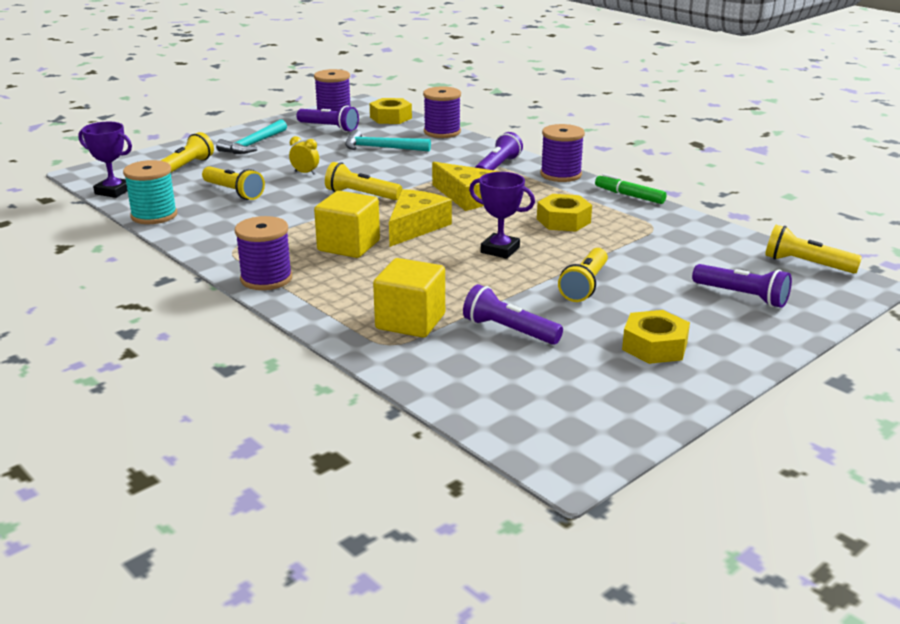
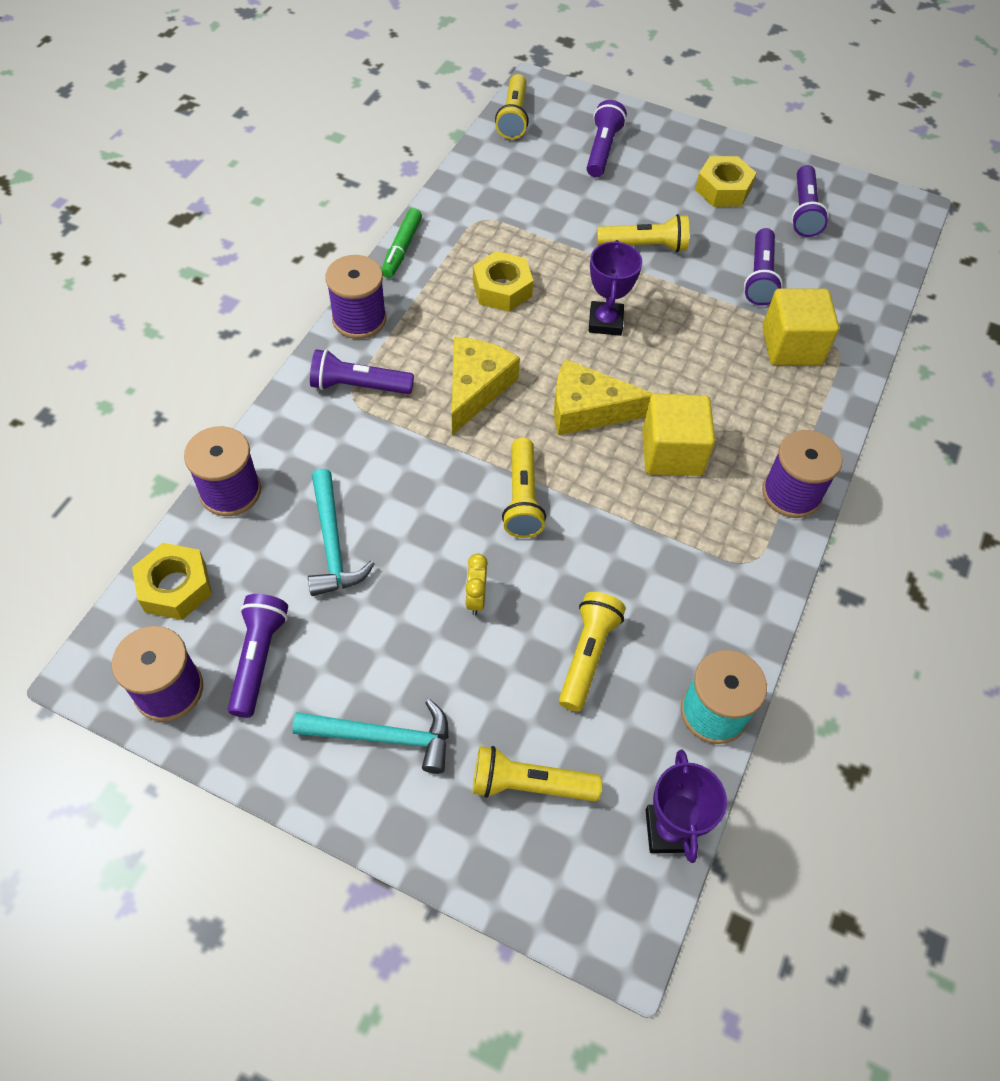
camera: 115 degrees left, 30 degrees up
(597, 386) = (804, 211): none -> purple flashlight

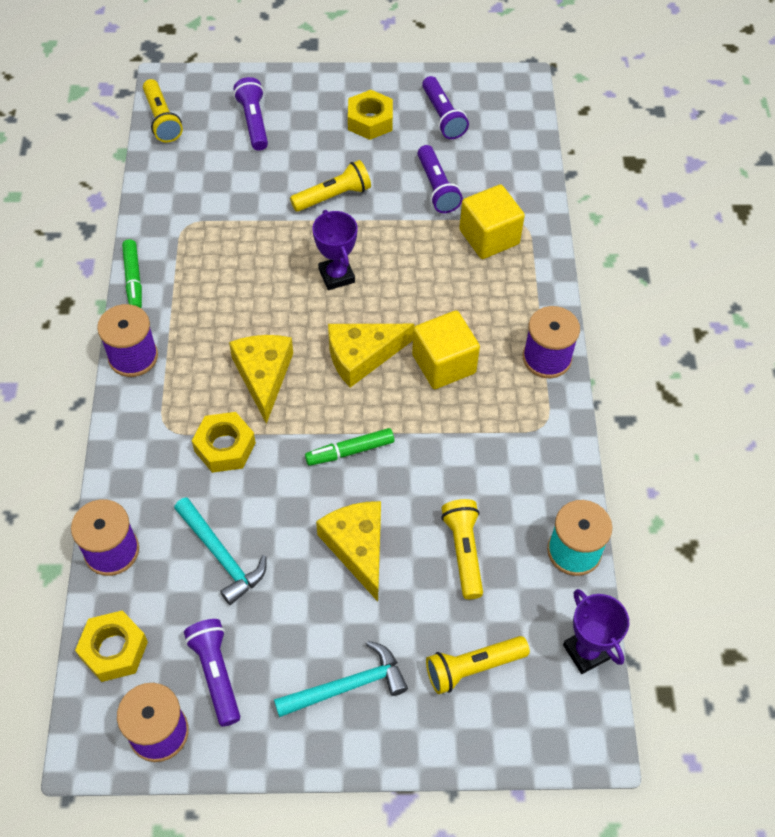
camera: 25 degrees left, 0 degrees up
(359, 386) = (166, 415): purple flashlight -> none
(475, 599) = (357, 547): yellow clock -> yellow cheese
(502, 289) = (238, 281): yellow nut -> yellow nut (225, 447)
(522, 498) = (350, 451): yellow flashlight -> green marker

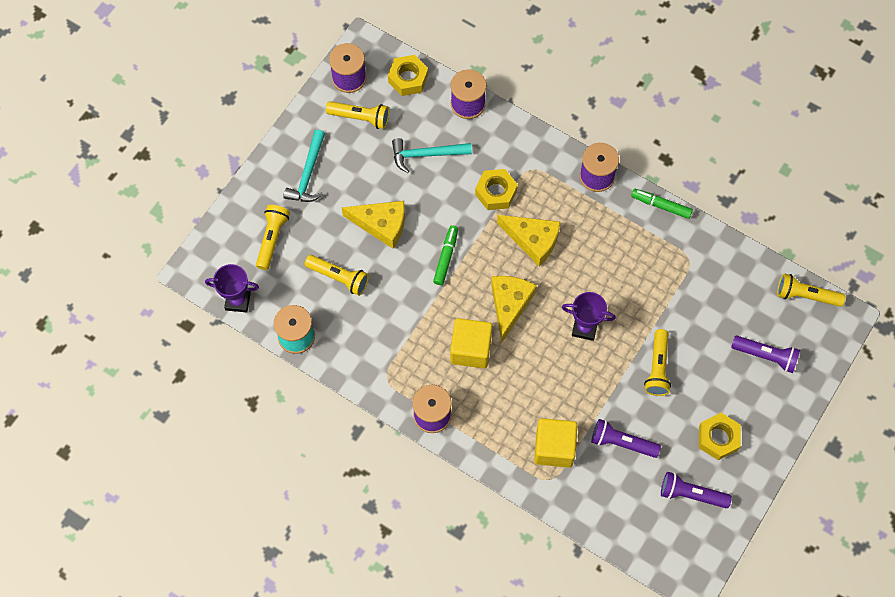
camera: 125 degrees right, 10 degrees up
(216, 674) = (360, 118): purple flashlight -> yellow flashlight

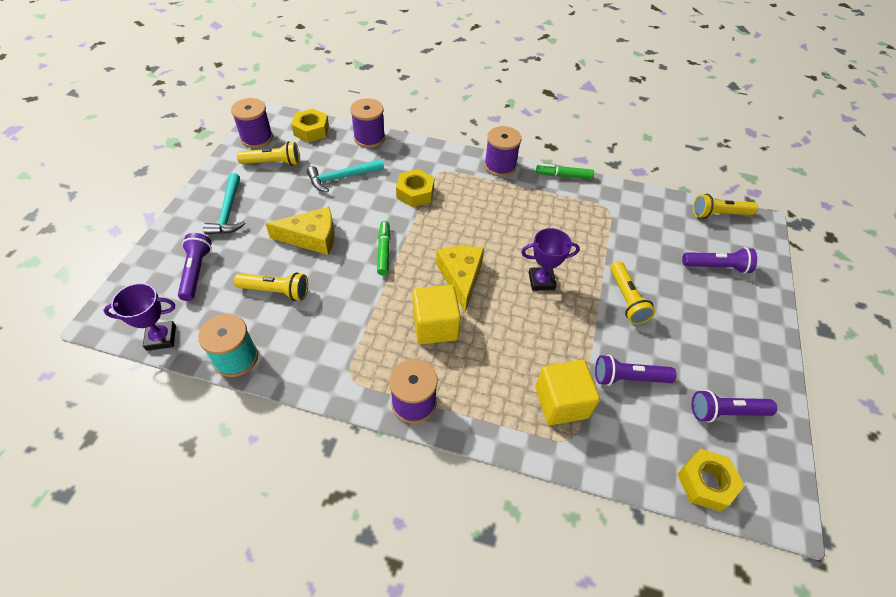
camera: 20 degrees left, 15 degrees down
(272, 239) = (196, 272): yellow flashlight -> purple flashlight
(533, 240) = (463, 221): yellow cheese -> none
(718, 438) = (718, 349): yellow nut -> yellow nut (705, 482)

